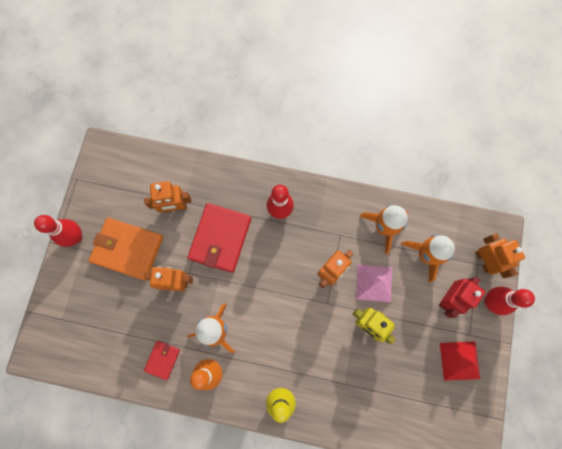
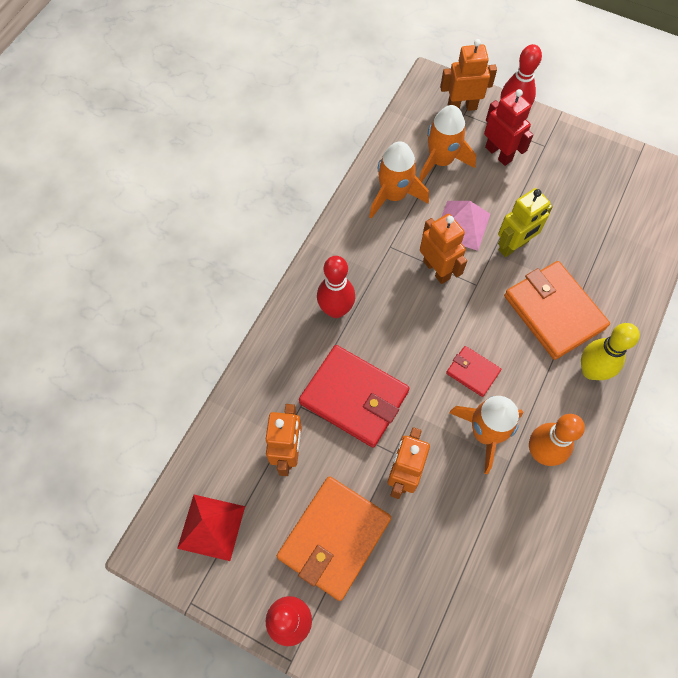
camera: 75 degrees left, 10 degrees down
(162, 360) = (513, 518): red wallet -> red wallet (473, 372)
(320, 364) = (554, 312): none -> orange wallet
(459, 360) = (573, 163): red pyramid -> red pyramid (211, 527)

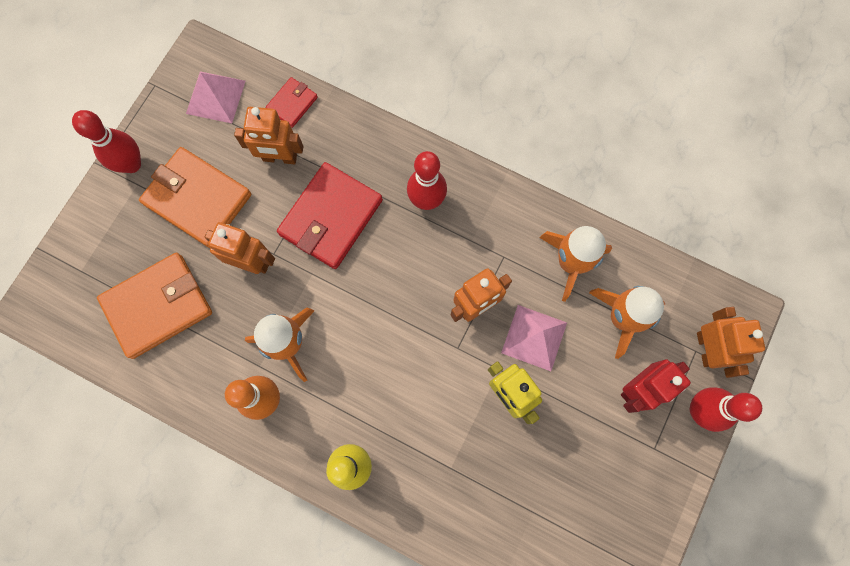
camera: 90 degrees right, 10 degrees up
(211, 527) = (216, 97): red pyramid -> pink pyramid
(473, 372) = (354, 336): red wallet -> red wallet (292, 104)
(554, 312) = (424, 432): orange wallet -> orange wallet (158, 306)

